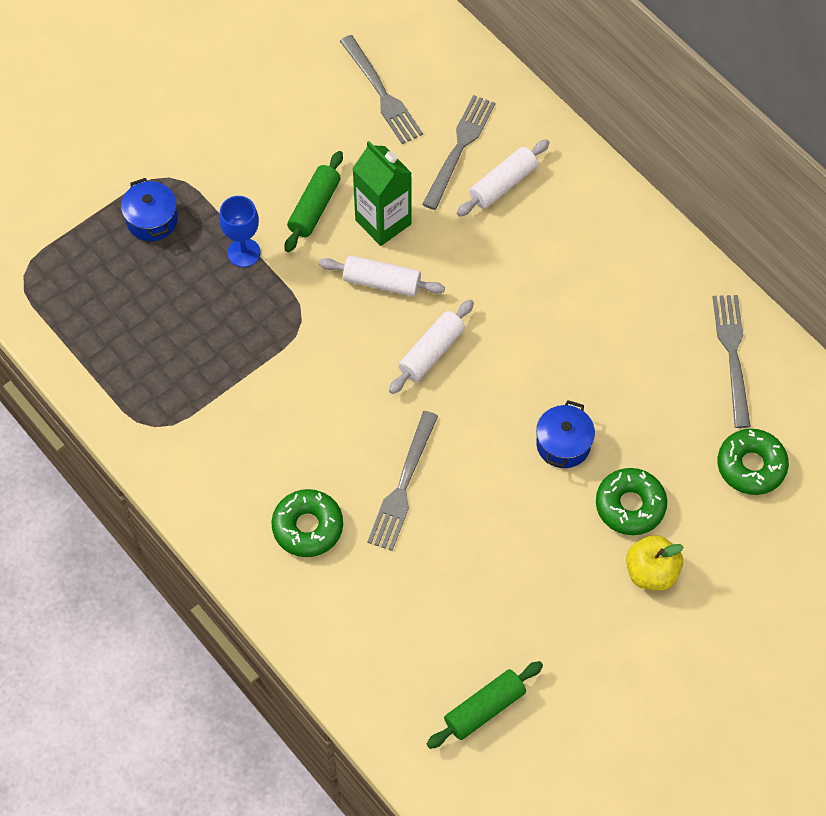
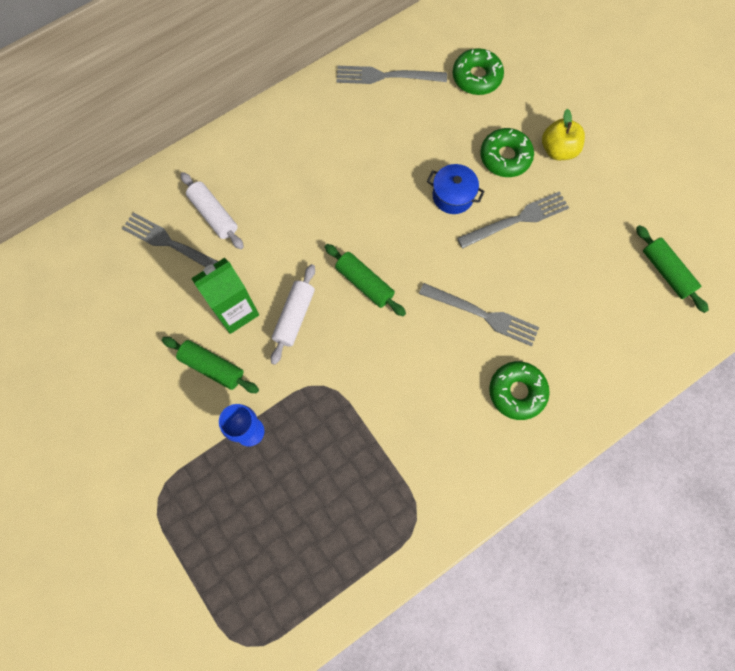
camera: 85 degrees left, 10 degrees up
(152, 220) = (202, 515): blue pot -> none
(381, 93) = (104, 302): grey fork -> grey fork (517, 220)
(431, 352) = (364, 283): white rolling pin -> green rolling pin

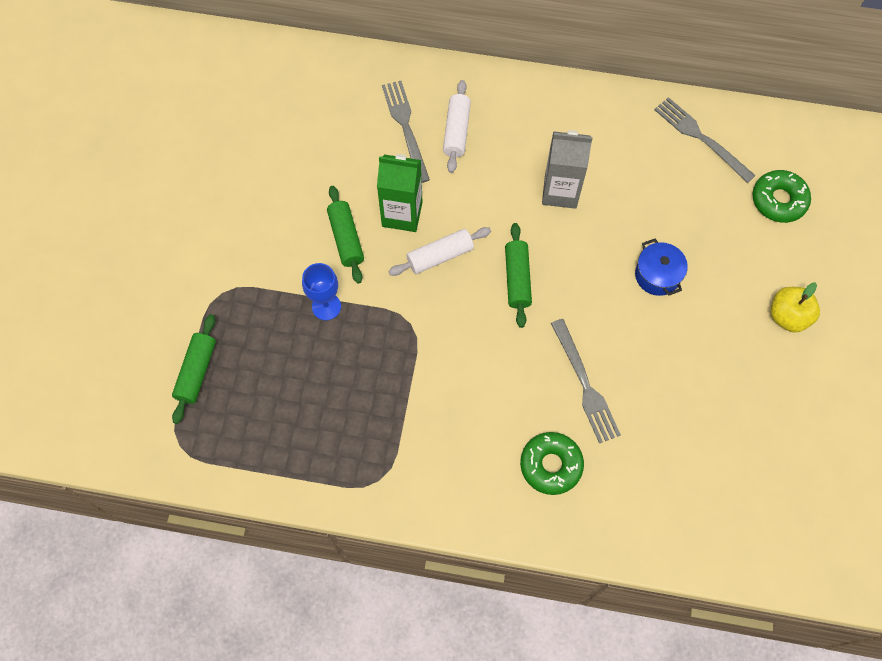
camera: 45 degrees right, 5 degrees down
(331, 194) = (560, 191): none -> grey carton
(505, 157) = (734, 283): green donut -> none
(517, 220) = (691, 339): grey fork -> none
(666, 272) = (778, 493): green rolling pin -> green rolling pin (196, 372)

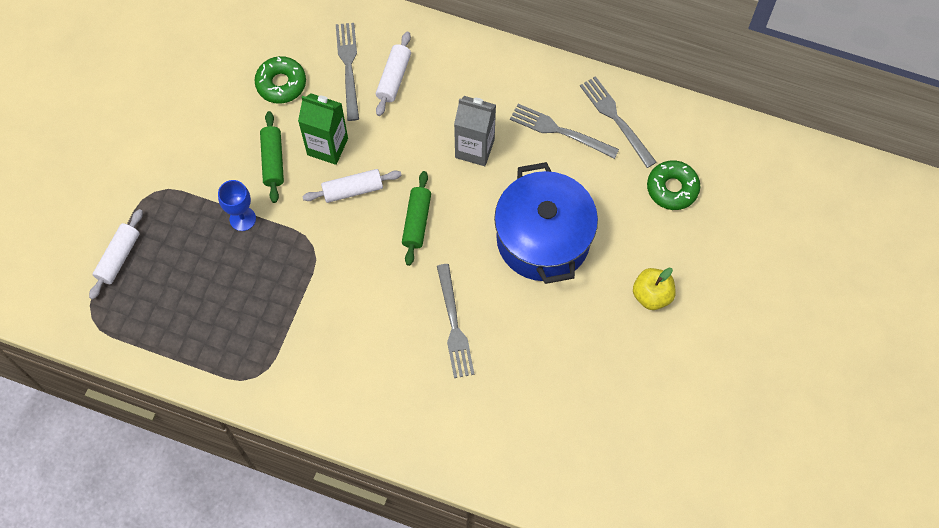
camera: 10 degrees right, 0 degrees up
(196, 372) = (118, 257): green rolling pin -> white rolling pin
(551, 465) = (407, 390): green donut -> green donut (281, 84)
(645, 159) = (560, 131): none -> grey fork
(657, 275) = (543, 239): blue pot -> blue pot, size x2.25

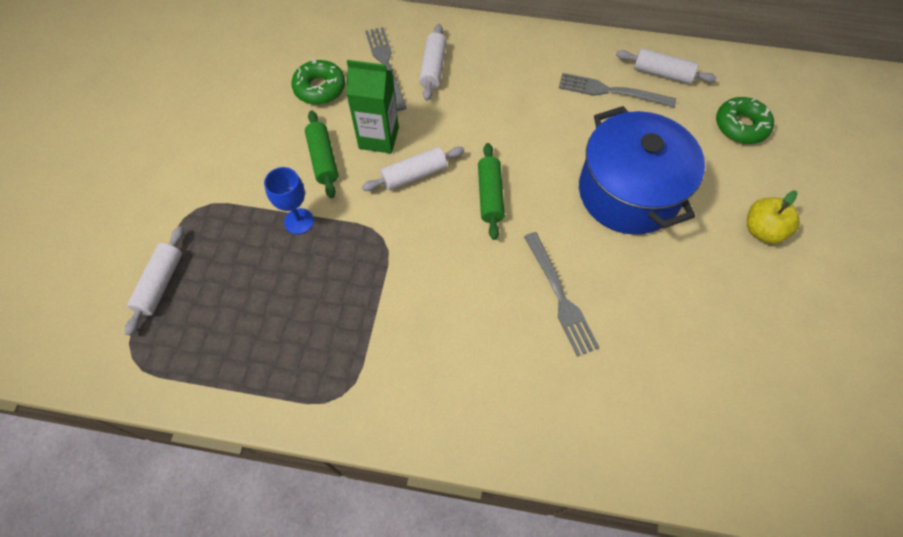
camera: 10 degrees left, 5 degrees down
(474, 148) = (531, 118): grey carton -> none
(616, 119) = (662, 73): grey fork -> white rolling pin

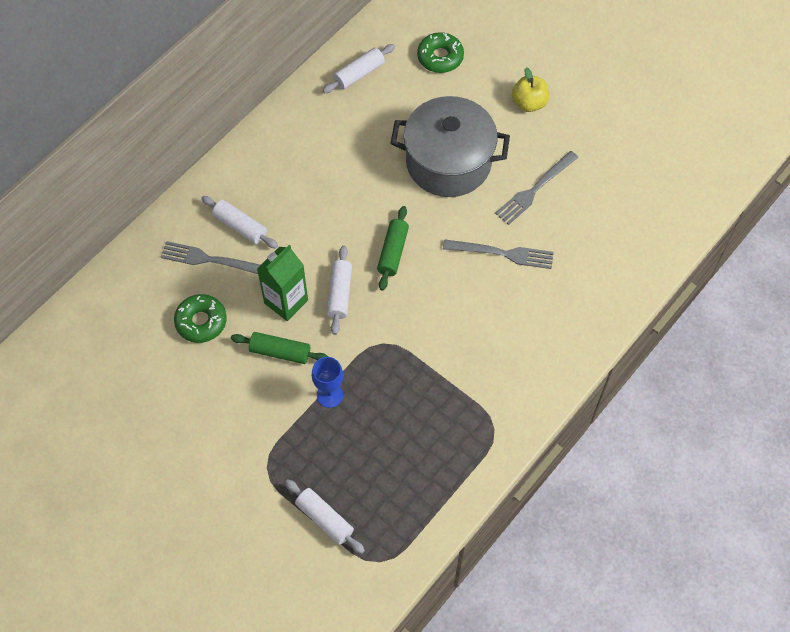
camera: 60 degrees left, 0 degrees up
(490, 195) = (393, 252): green rolling pin -> green rolling pin turned 75 degrees clockwise
(611, 91) = (352, 117): grey fork -> grey fork (535, 189)
(628, 192) = (448, 162): blue pot -> grey pot

